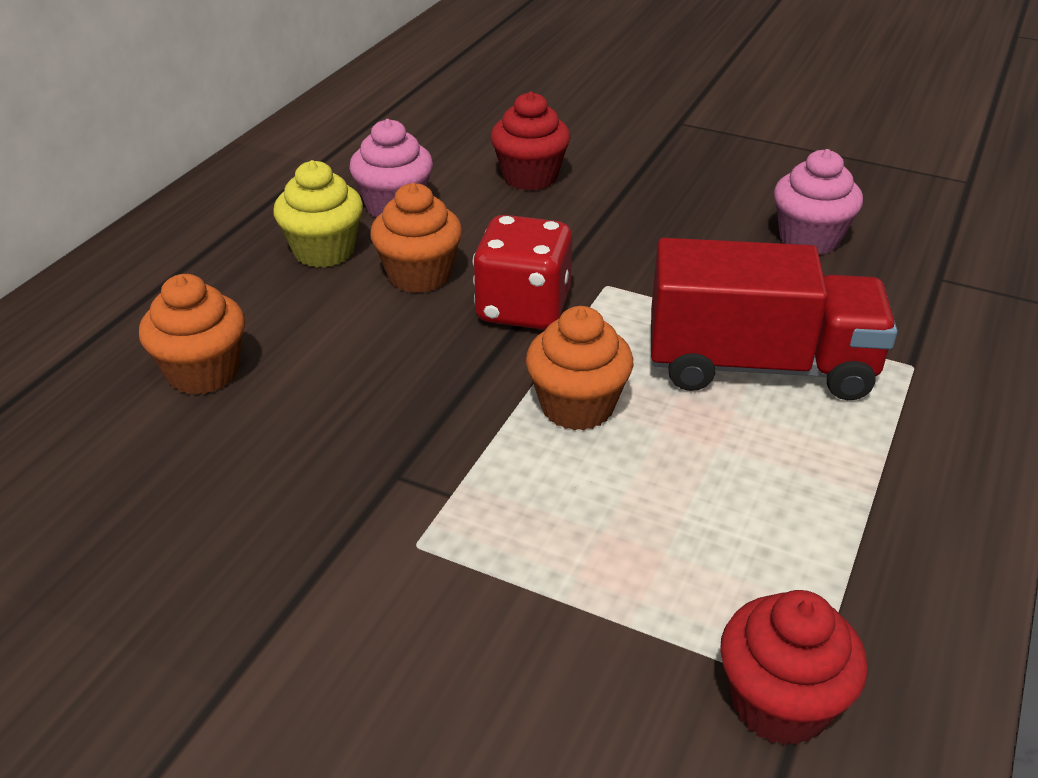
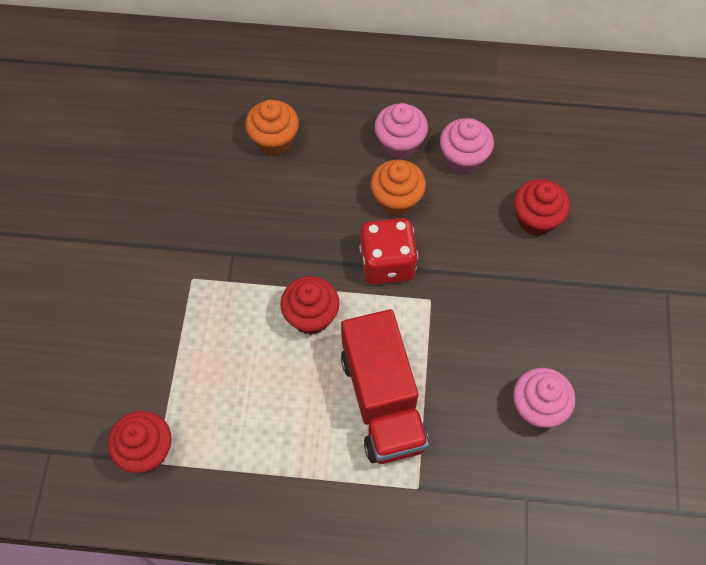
camera: 70 degrees right, 25 degrees up
(324, 251) = (399, 144): yellow cupcake -> pink cupcake
(577, 406) = (311, 316): orange cupcake -> red cupcake

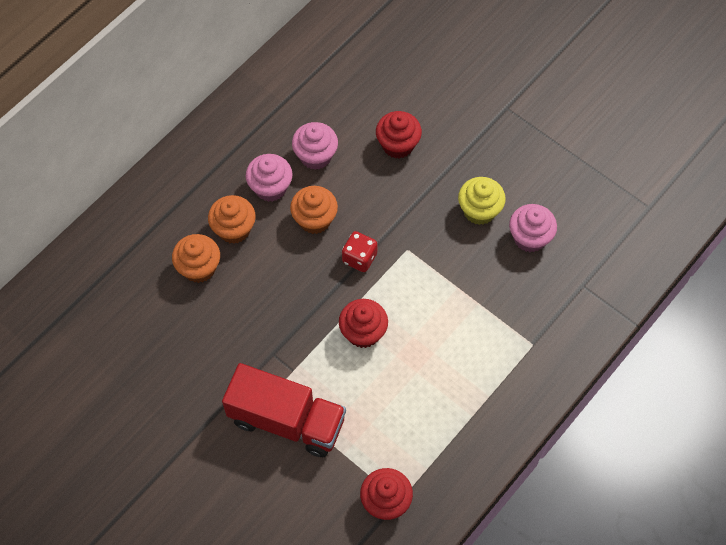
camera: 55 degrees left, 0 degrees up
(334, 142) = (234, 229): none -> orange cupcake
(382, 400) = (458, 326): red truck -> red truck (286, 420)
(387, 263) = (359, 258): red dice -> red dice, size x0.66
(527, 339) = (479, 210): none -> yellow cupcake

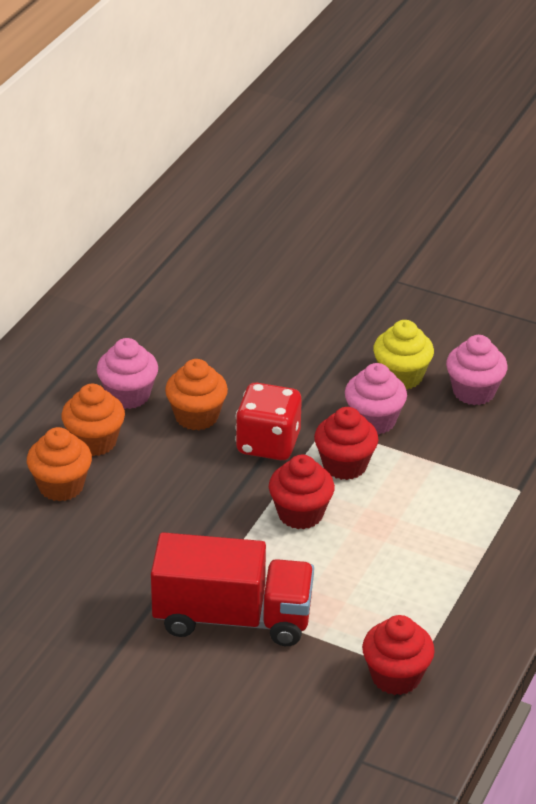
camera: 15 degrees left, 25 degrees down
(315, 156) = (175, 357): pink cupcake -> pink cupcake (374, 421)
(359, 258) = (268, 444): red dice -> red dice, size x1.51
(398, 145) = (276, 332): red cupcake -> red cupcake (344, 465)

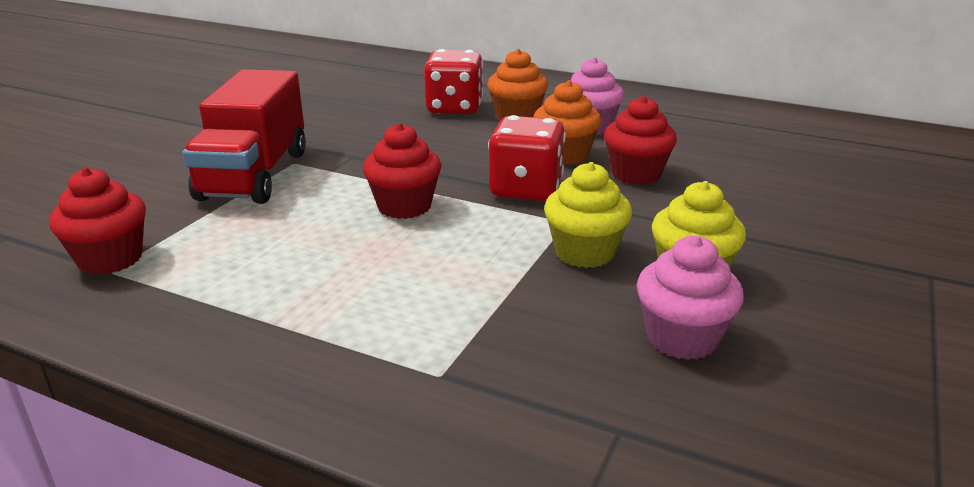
camera: 90 degrees right, 10 degrees down
(61, 486) = (454, 108): orange cupcake -> red dice
(344, 465) = (491, 232): red cupcake -> red cupcake (636, 174)
(374, 421) = (584, 252): pink cupcake -> yellow cupcake

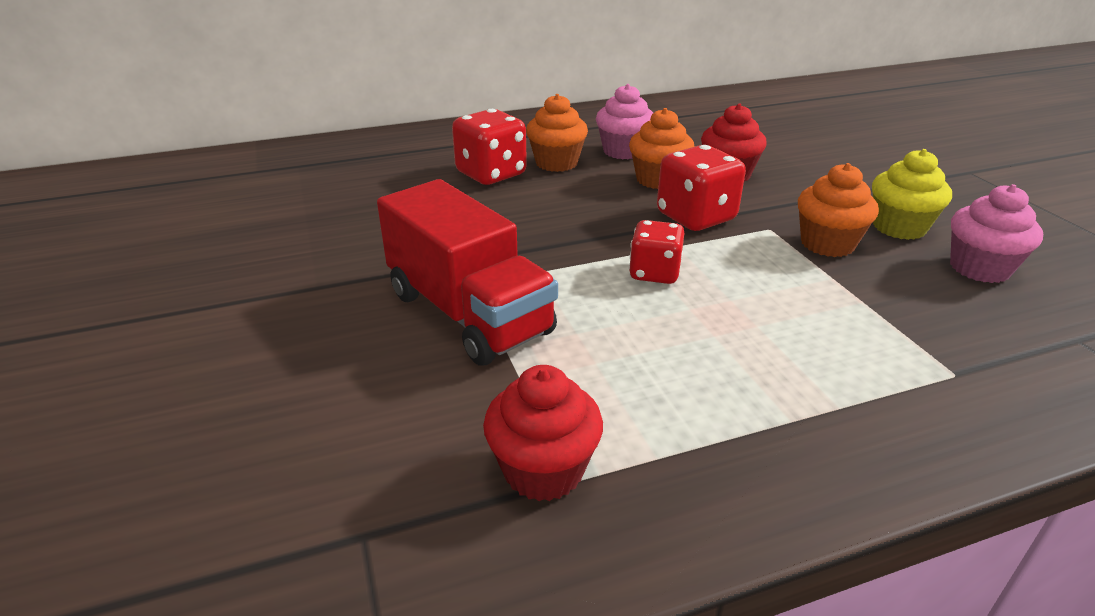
camera: 45 degrees left, 5 degrees up
(404, 206) = (654, 273): red cupcake -> red dice
(584, 252) = (827, 244): yellow cupcake -> orange cupcake

